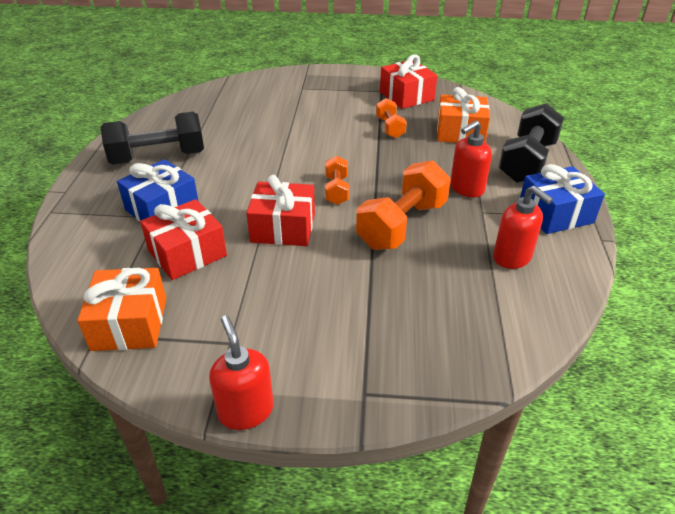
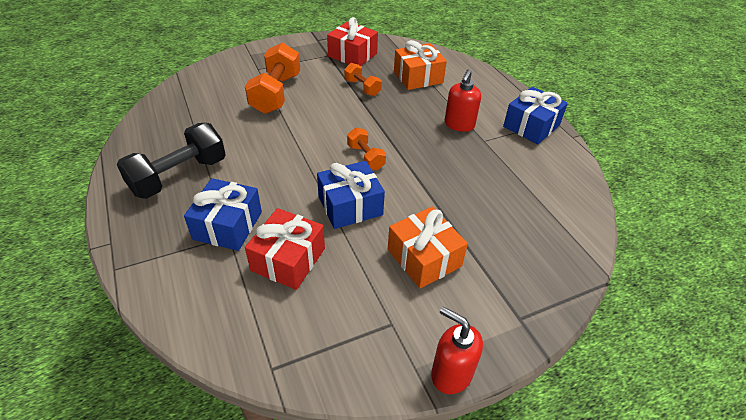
camera: 30 degrees left, 5 degrees up
(130, 323) = (293, 345): orange gift -> orange gift (424, 258)
(283, 228) = (350, 206): red gift -> blue gift
(402, 225) = (438, 171): orange dumbbell -> orange dumbbell (276, 94)
(512, 257) = (531, 170): red soap dispenser -> none
(527, 162) = (482, 89): black dumbbell -> none

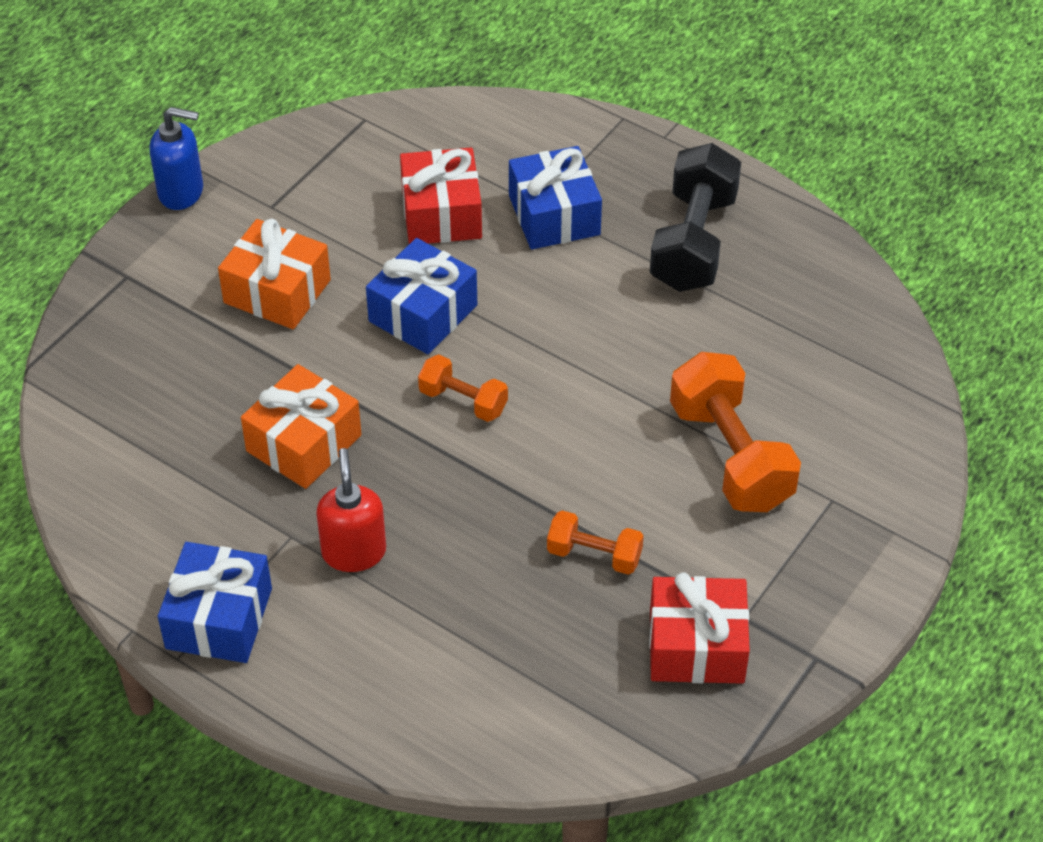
camera: 150 degrees right, 5 degrees up
(418, 77) = (510, 647): orange gift -> orange gift (304, 443)
(451, 373) = (181, 192): red soap dispenser -> blue soap dispenser

